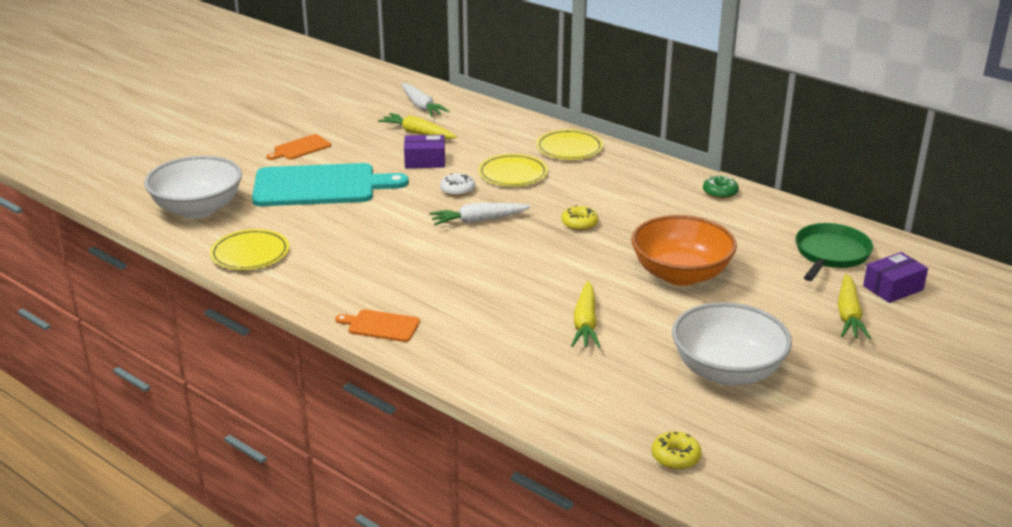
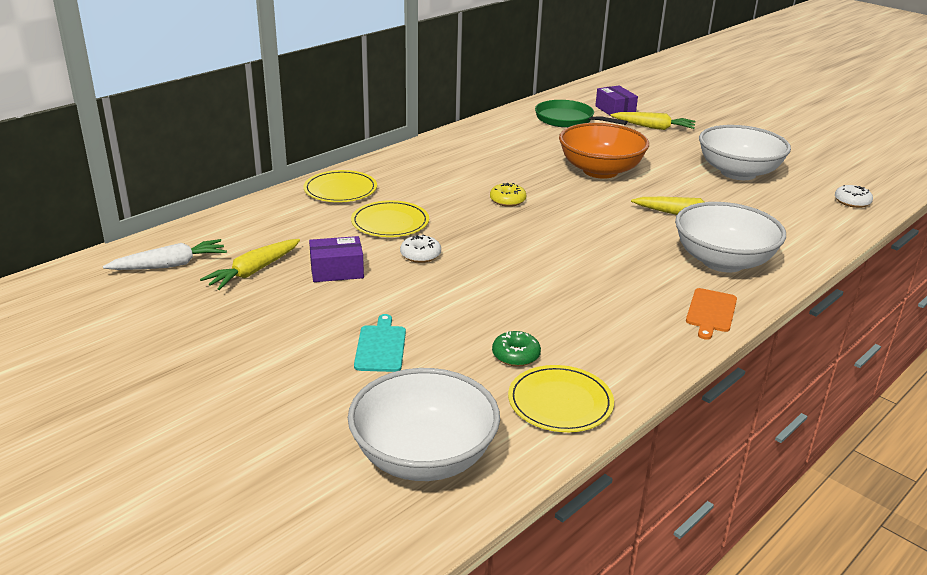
camera: 85 degrees left, 0 degrees up
(300, 148) = (252, 363): orange cutting board -> none
(320, 186) = (380, 346): turquoise cutting board -> turquoise cutting board, size x0.45
(425, 161) = (337, 270): purple box -> purple box turned 75 degrees clockwise
(478, 220) = (494, 248): white carrot -> none
(481, 340) = (723, 261): none -> white bowl
(675, 457) = (852, 202): yellow donut -> white donut
(720, 192) = (459, 140): green donut -> green donut (515, 355)

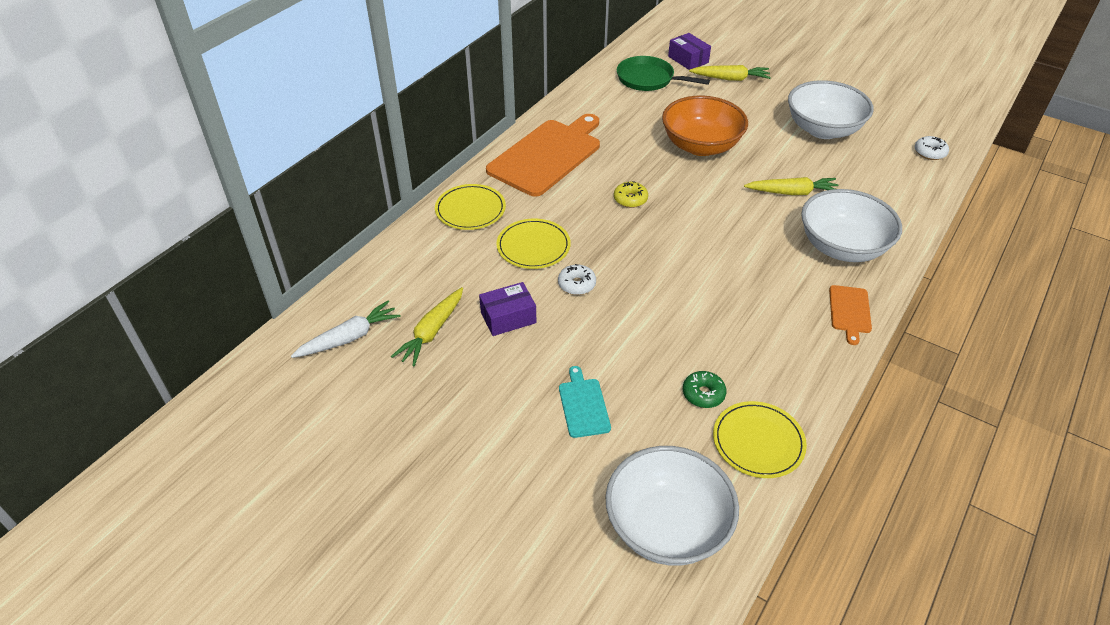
camera: 10 degrees left, 15 degrees up
(437, 161) = (547, 155): none -> orange cutting board

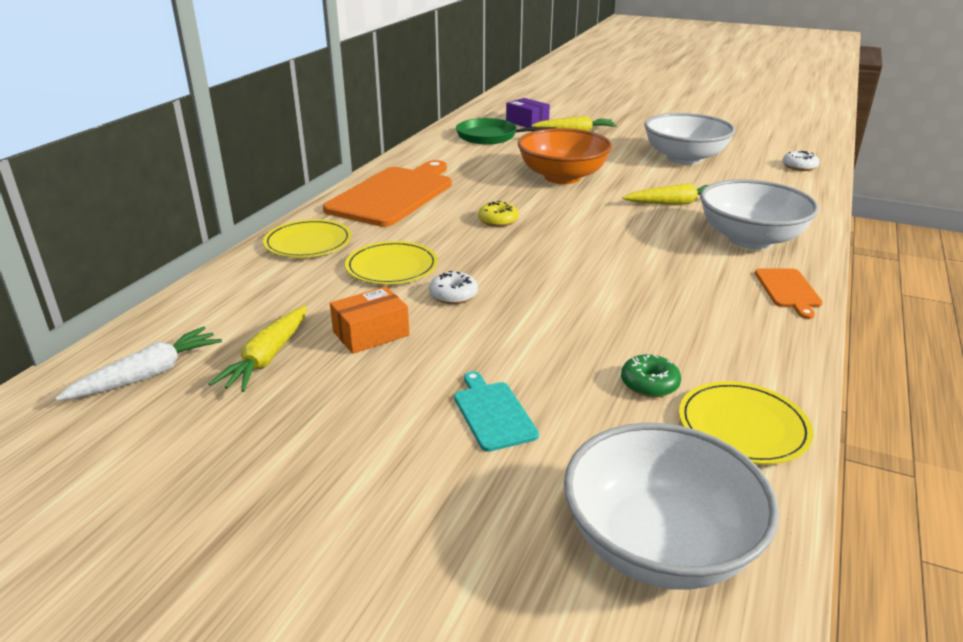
camera: 10 degrees left, 15 degrees down
(508, 317) = (371, 333): purple box -> orange box

